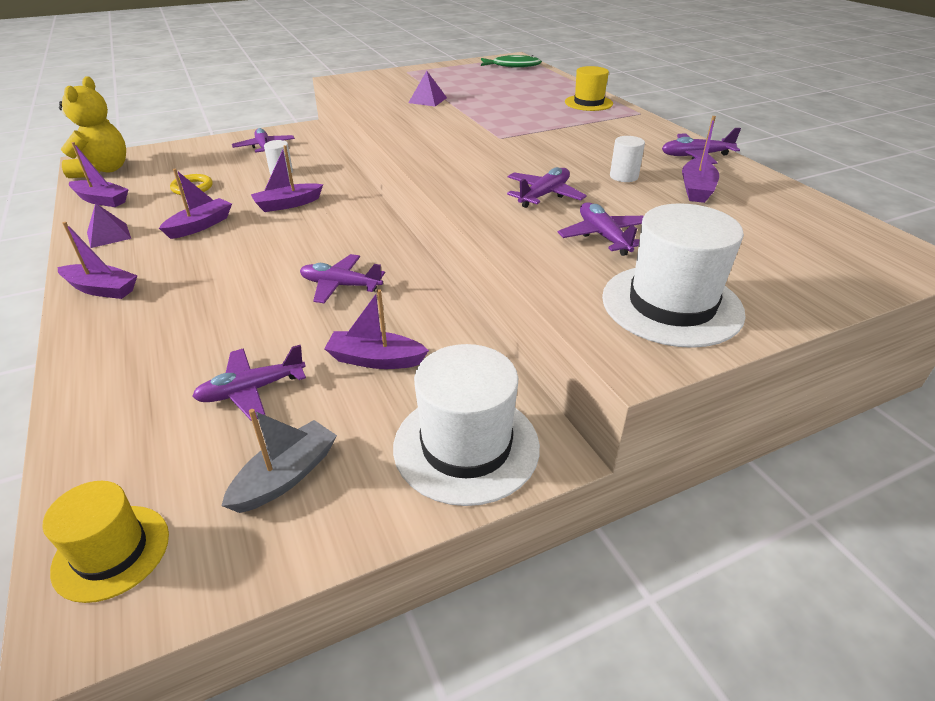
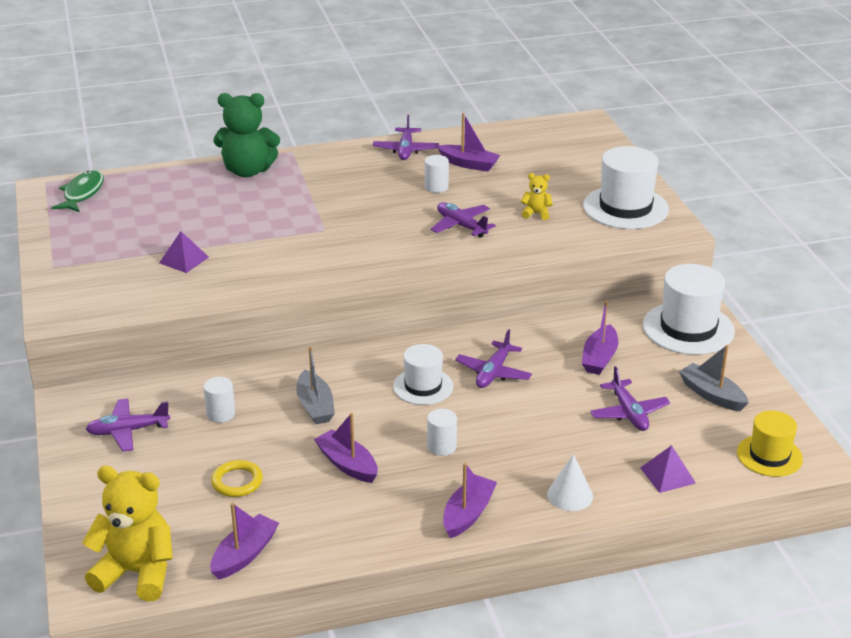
camera: 80 degrees left, 5 degrees down
(102, 350) = (570, 495): none -> white cone
(109, 235) = (348, 530): purple pyramid -> purple pyramid (667, 475)
(214, 267) = (441, 447): none -> white cylinder
(288, 204) = (315, 406): purple boat -> grey boat
(315, 249) = (423, 386): none -> white hat
(588, 103) = (248, 171): yellow hat -> green teddy bear
(603, 237) = (536, 213): purple plane -> yellow teddy bear

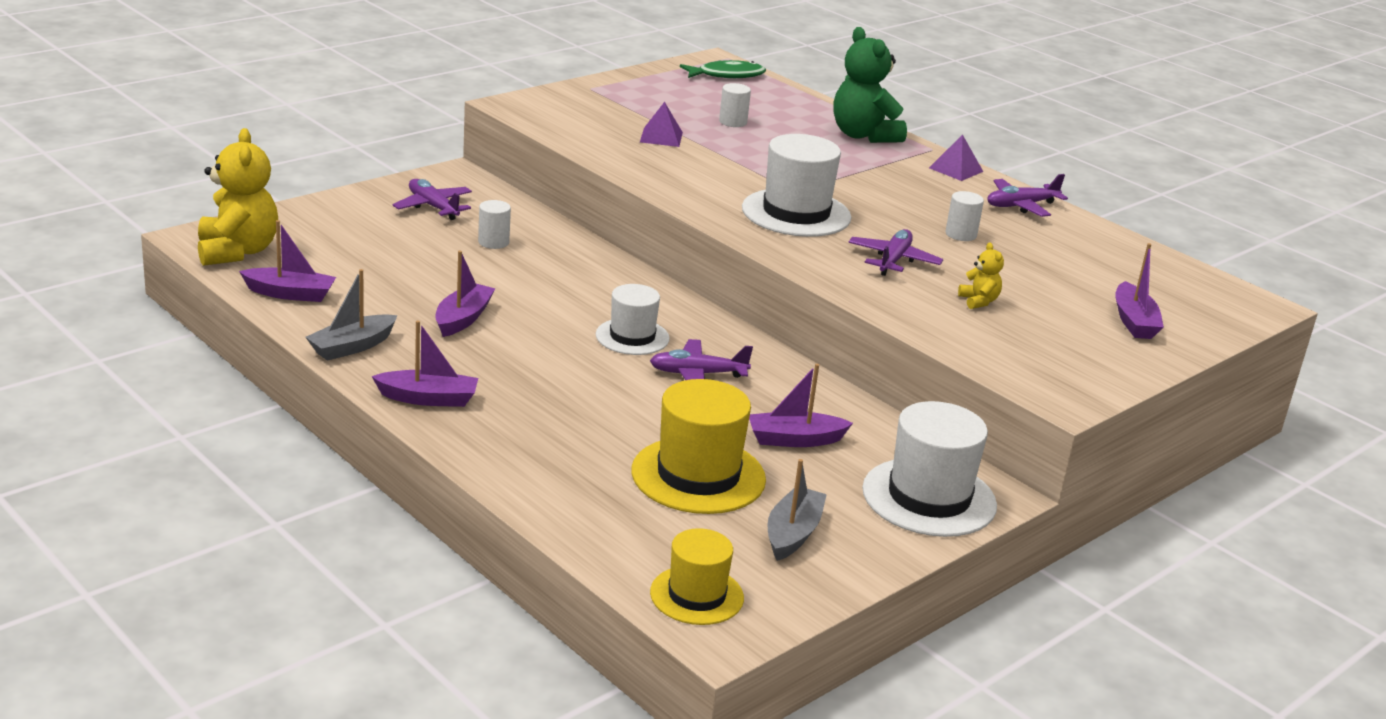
camera: 60 degrees right, 5 degrees down
(237, 481) = (395, 270): yellow ring -> none
(315, 406) = (546, 285): grey boat -> grey boat (352, 347)
(441, 447) = (533, 365): white cylinder -> white cylinder (733, 122)
(469, 164) = (1040, 245): purple boat -> purple boat (1134, 321)
(570, 495) = (505, 456): white cone -> none
(625, 208) = (1070, 358): white hat -> white hat (796, 213)
(629, 413) = (698, 475): purple plane -> yellow hat
(667, 475) = (593, 519): purple pyramid -> purple pyramid (956, 169)

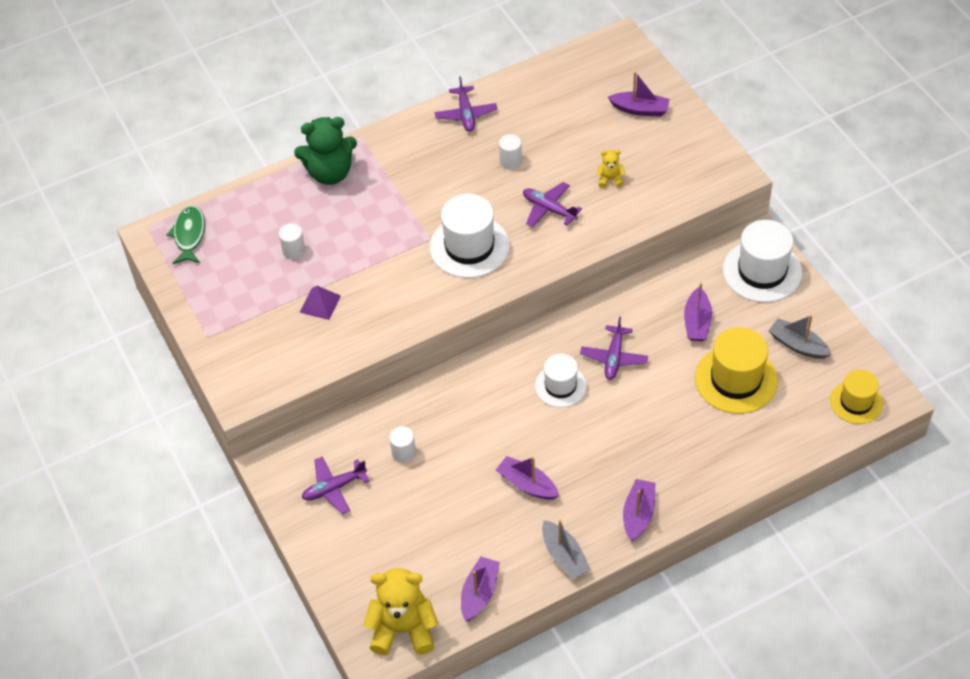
camera: 70 degrees left, 25 degrees up
(956, 169) = (400, 133): purple pyramid -> none

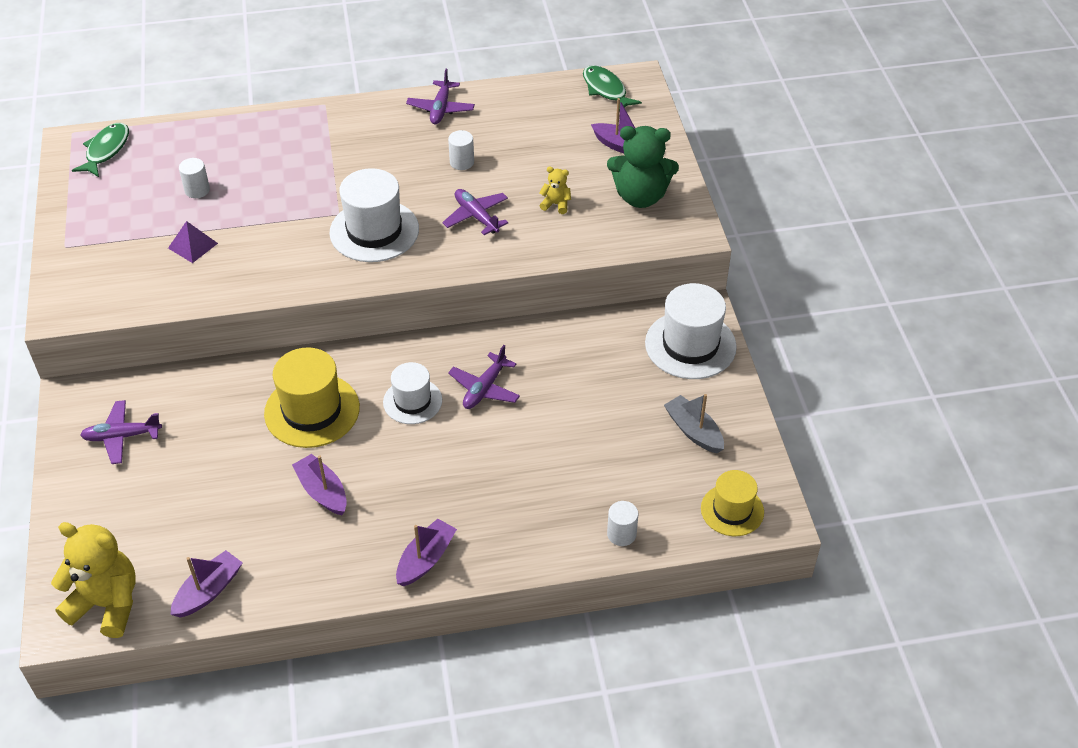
camera: 15 degrees right, 5 degrees down
(330, 173) = (275, 129): green teddy bear -> green teddy bear (640, 196)
(404, 453) = (212, 422): white cylinder -> white cylinder (621, 534)
(564, 556) = (321, 579): grey boat -> none
(600, 58) = (606, 90): none -> green fish
(697, 322) = (593, 377): purple boat -> none
(736, 379) = (606, 448): yellow hat -> yellow hat (312, 410)

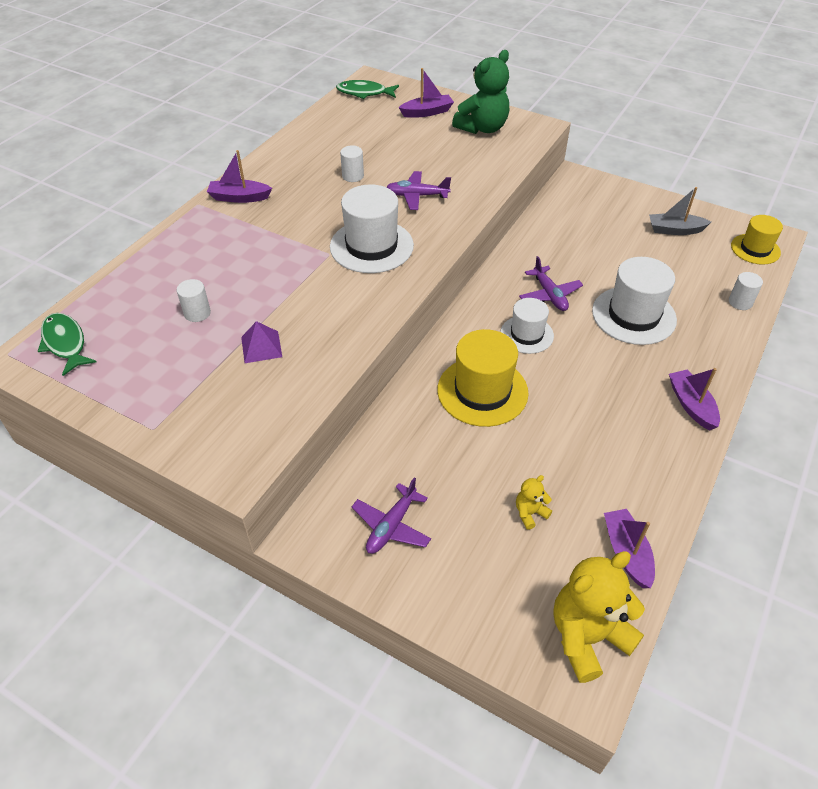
camera: 50 degrees left, 0 degrees up
(322, 491) = (575, 427): purple boat -> purple boat (239, 197)
(441, 109) = (284, 158): purple plane -> none
(556, 204) = (448, 160): yellow teddy bear -> yellow teddy bear (530, 513)
(690, 345) = (599, 195): white hat -> white hat (633, 315)

